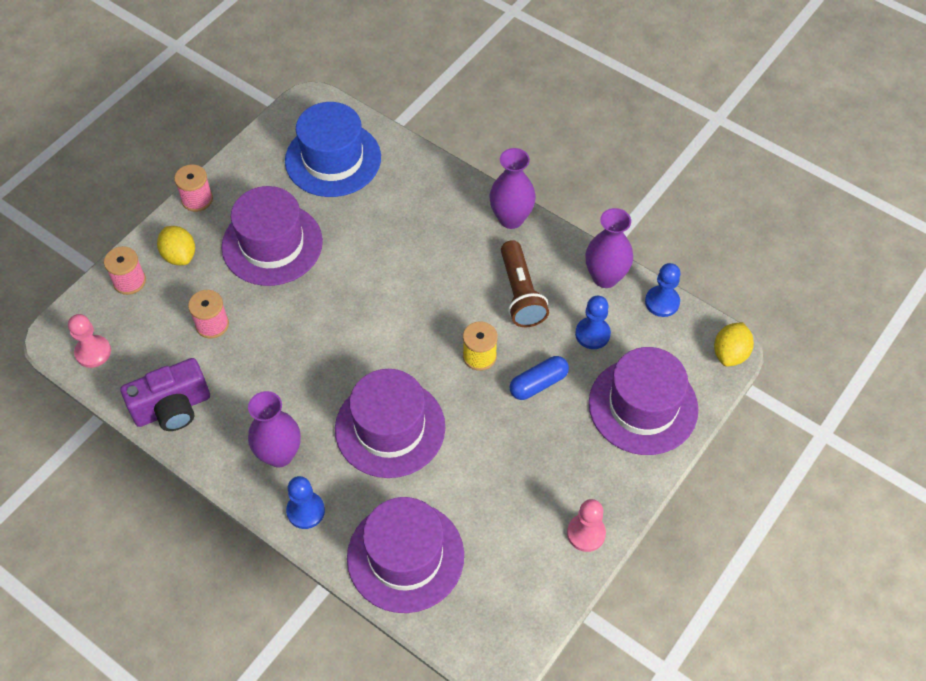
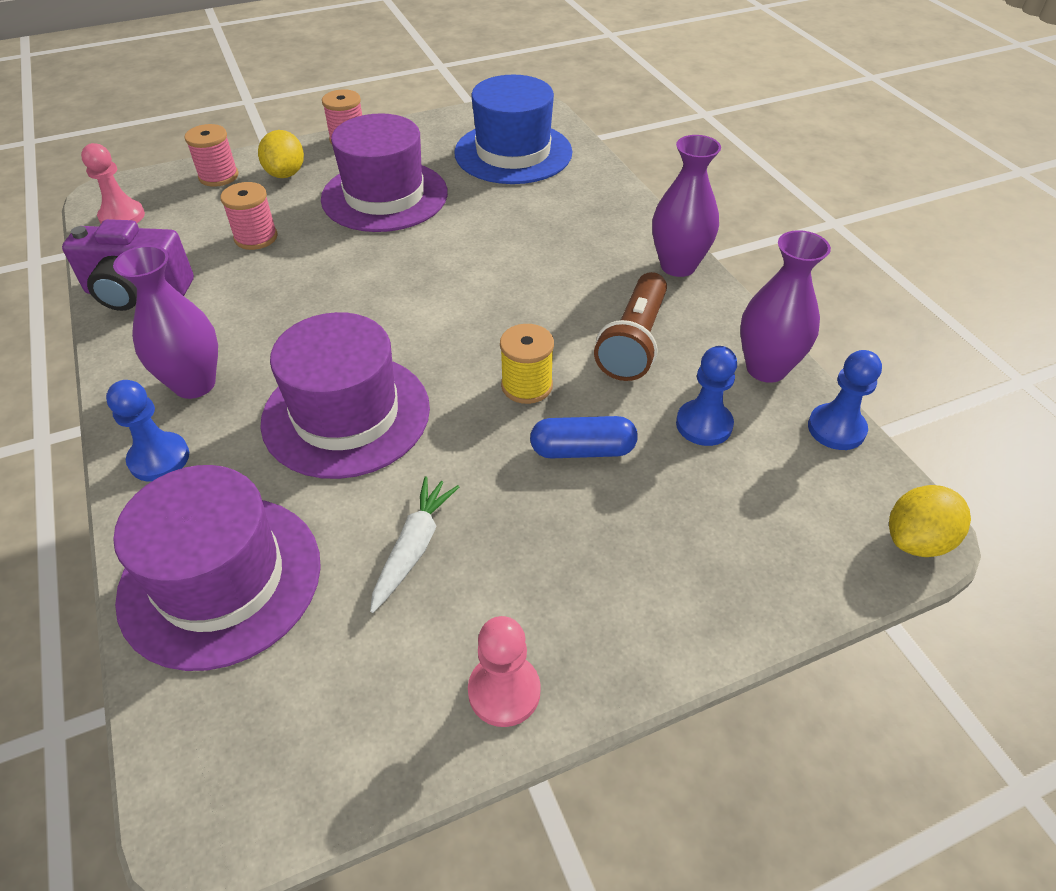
camera: 30 degrees right, 10 degrees down
(490, 487) = (413, 548): none -> white carrot
(643, 406) = (723, 548): purple hat -> none

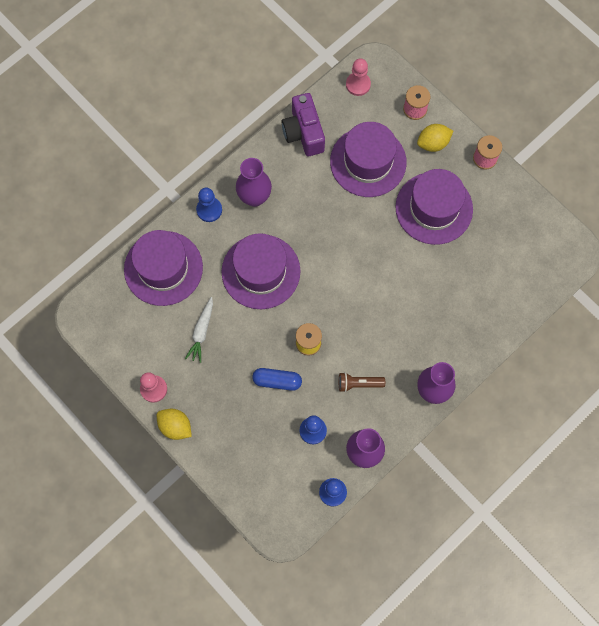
camera: 70 degrees right, 25 degrees up
(256, 237) = (368, 162): pink spool -> purple hat
(413, 548) = (201, 332): white carrot -> white carrot turned 105 degrees clockwise
(513, 153) = (512, 261): blue hat -> none
(582, 450) = (277, 381): blue capsule -> blue capsule turned 60 degrees counterclockwise
(634, 342) = (358, 384): brown flashlight -> brown flashlight, size x0.63
(916, 540) = (276, 533): yellow lemon -> yellow lemon (175, 426)

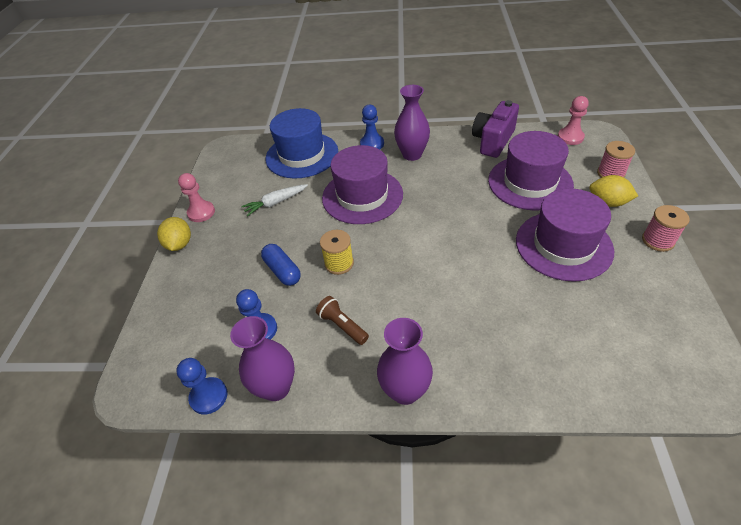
camera: 50 degrees right, 25 degrees down
(163, 268) = (302, 155): purple hat -> blue hat

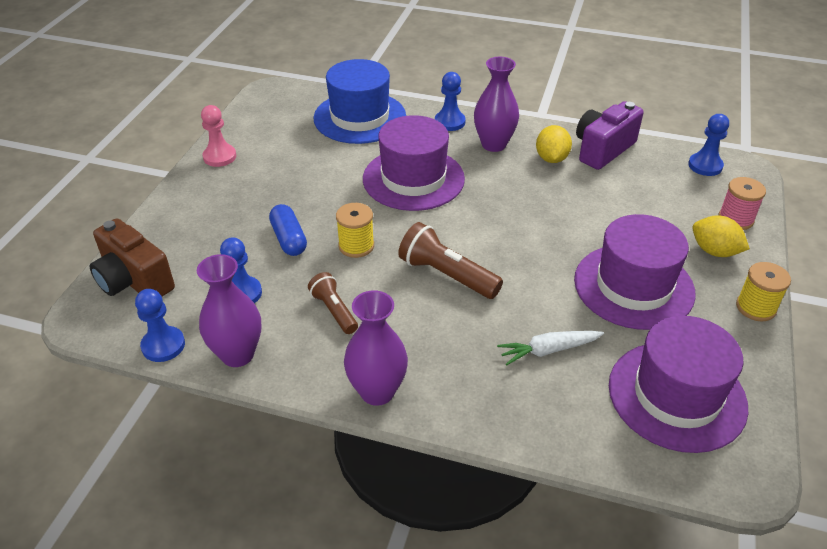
camera: 10 degrees right, 5 degrees down
(164, 341) = (134, 281): none -> brown camera
(179, 244) = (184, 185): yellow lemon -> yellow lemon (551, 158)
(276, 203) = (309, 164): white carrot -> white carrot (548, 350)
(419, 271) = (446, 275): none -> brown flashlight
(530, 182) = (626, 207): purple hat -> purple hat (677, 395)
(570, 137) = (705, 166): pink pawn -> blue pawn
(658, 240) = (755, 307): pink spool -> yellow spool

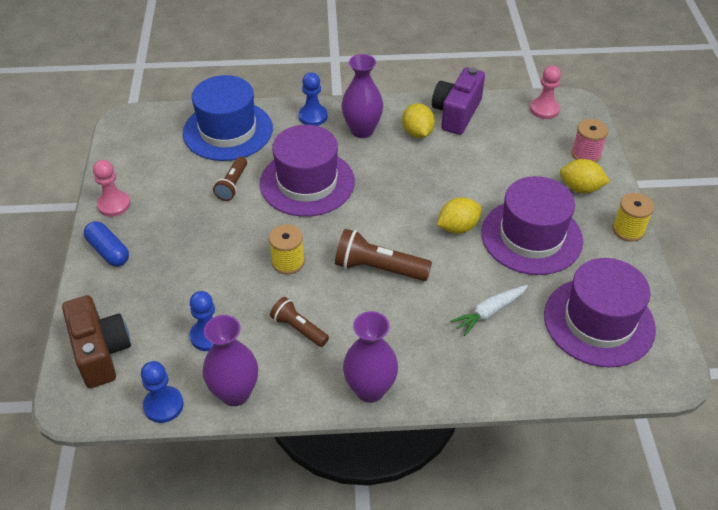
camera: 20 degrees left, 5 degrees up
(134, 281) = (101, 352): brown camera -> brown camera turned 135 degrees counterclockwise
(289, 239) = (224, 271): blue capsule -> blue capsule (108, 251)
(339, 165) = (232, 185): none -> brown flashlight
(553, 257) = (458, 227): none -> yellow lemon
(705, 166) = (544, 109): blue pawn -> pink pawn

